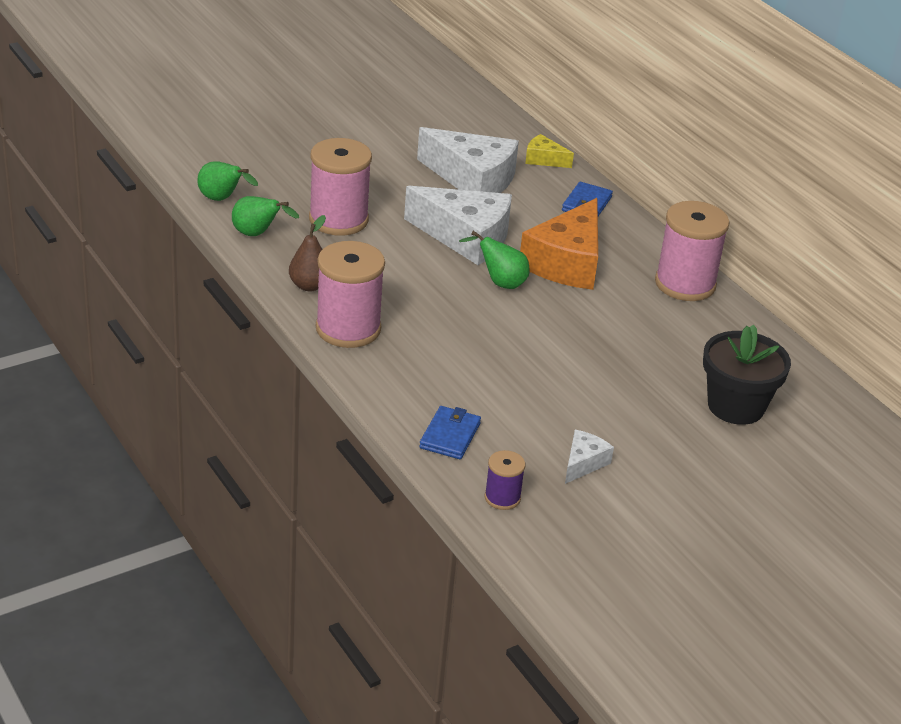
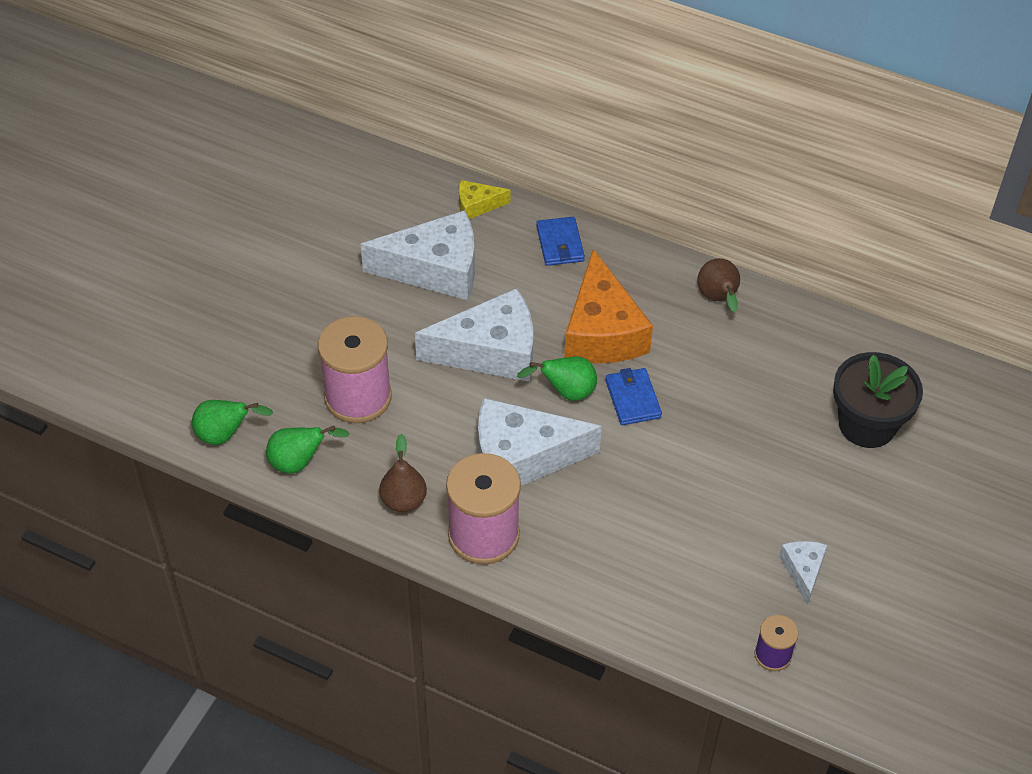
camera: 30 degrees left, 15 degrees up
(424, 302) = (521, 458): none -> white cheese
(450, 435) = (674, 610): blue wallet -> blue wallet (633, 399)
(685, 284) = (718, 299): pink spool -> brown pear

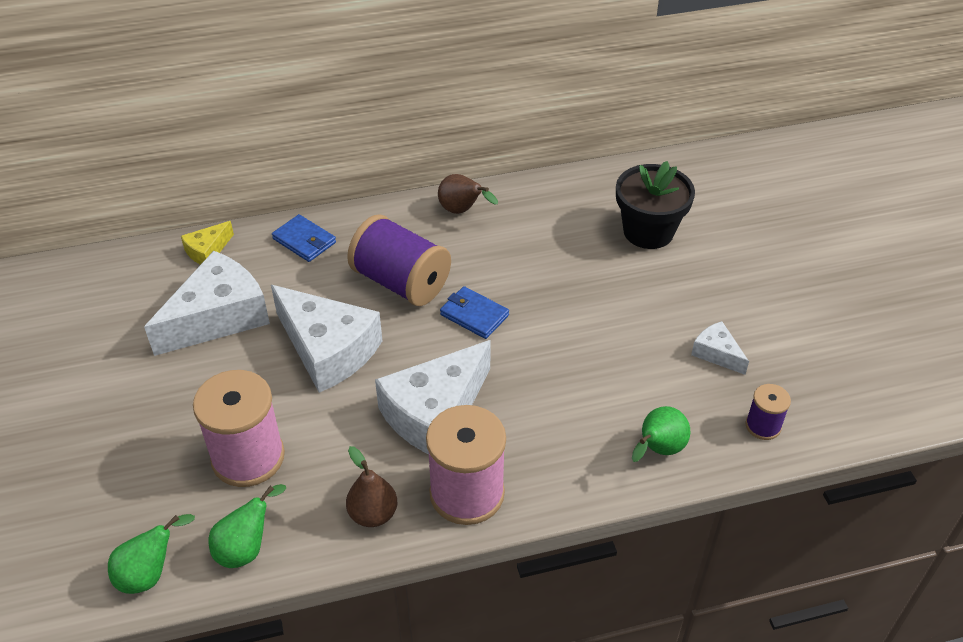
camera: 40 degrees left, 5 degrees down
(490, 351) = (328, 350): white cheese -> white cheese turned 90 degrees clockwise
(566, 392) = (419, 342): green pear -> green pear (658, 450)
(602, 331) = (401, 282): orange cheese -> purple spool

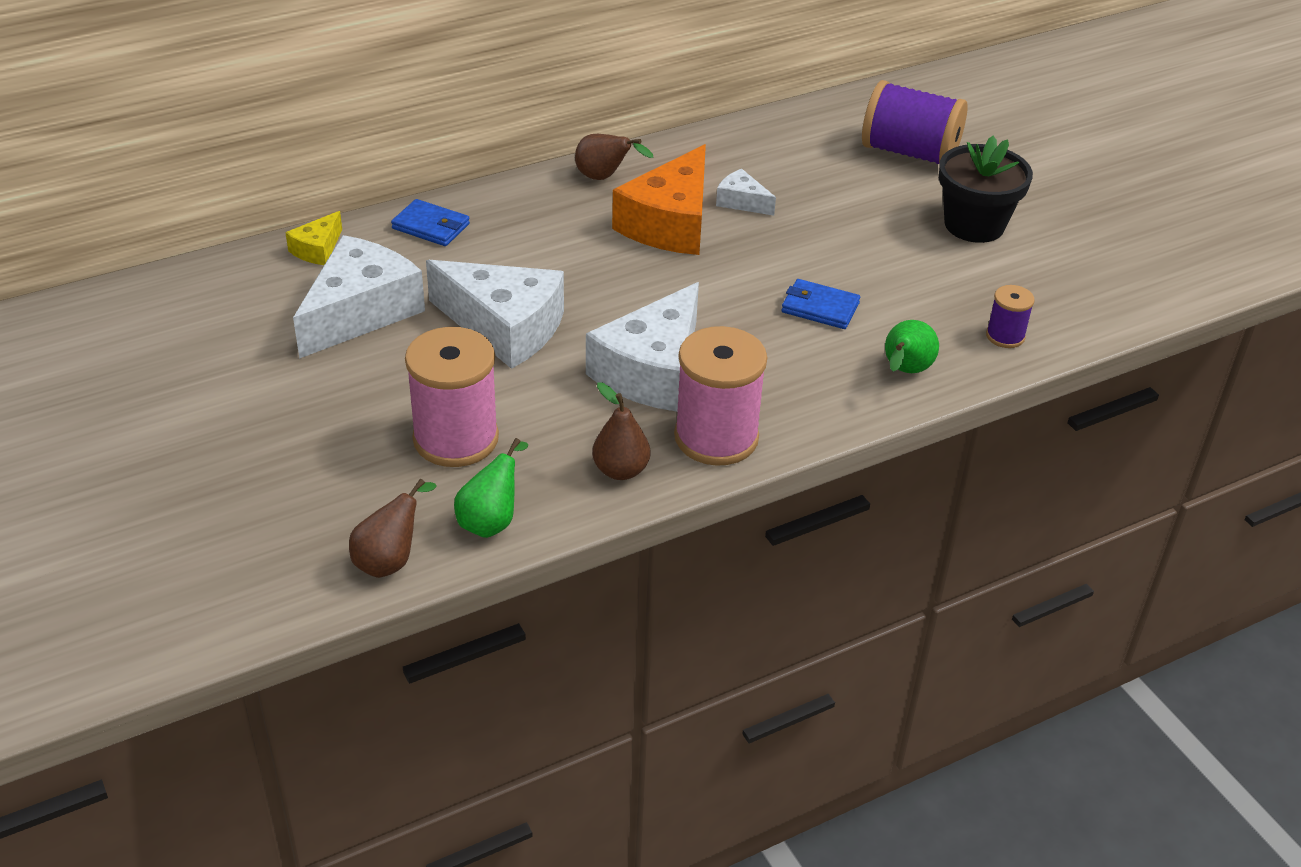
camera: 15 degrees left, 5 degrees down
(150, 574) = (390, 560): green pear -> brown pear
(401, 282) = (562, 254): purple spool -> purple spool (909, 152)
(474, 315) = (658, 275): blue wallet -> blue wallet (820, 308)
(502, 264) = (670, 223): none -> orange cheese
(648, 231) = (821, 175): black flower pot -> black flower pot (974, 225)
(716, 353) = (934, 278): white cheese -> white cheese (741, 202)

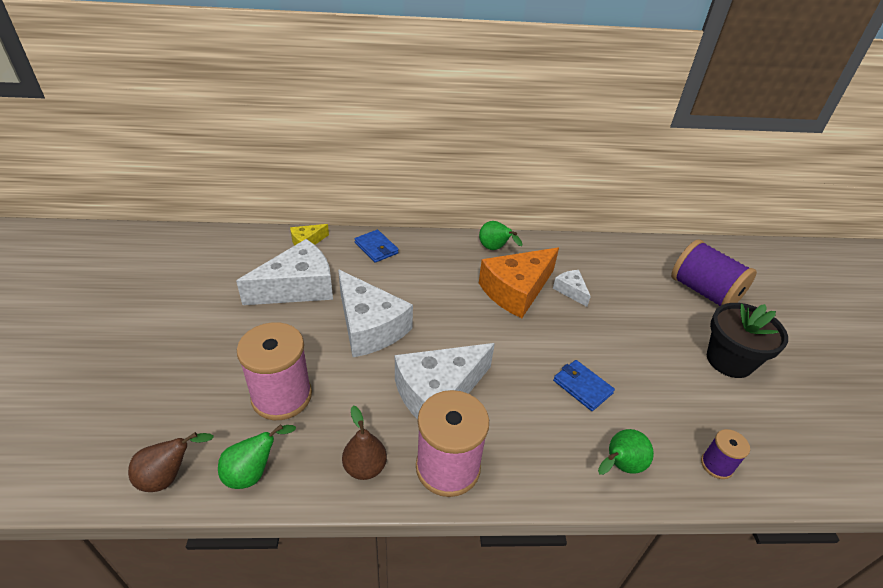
camera: 25 degrees right, 0 degrees up
(604, 178) = (495, 249): brown pear -> green pear

